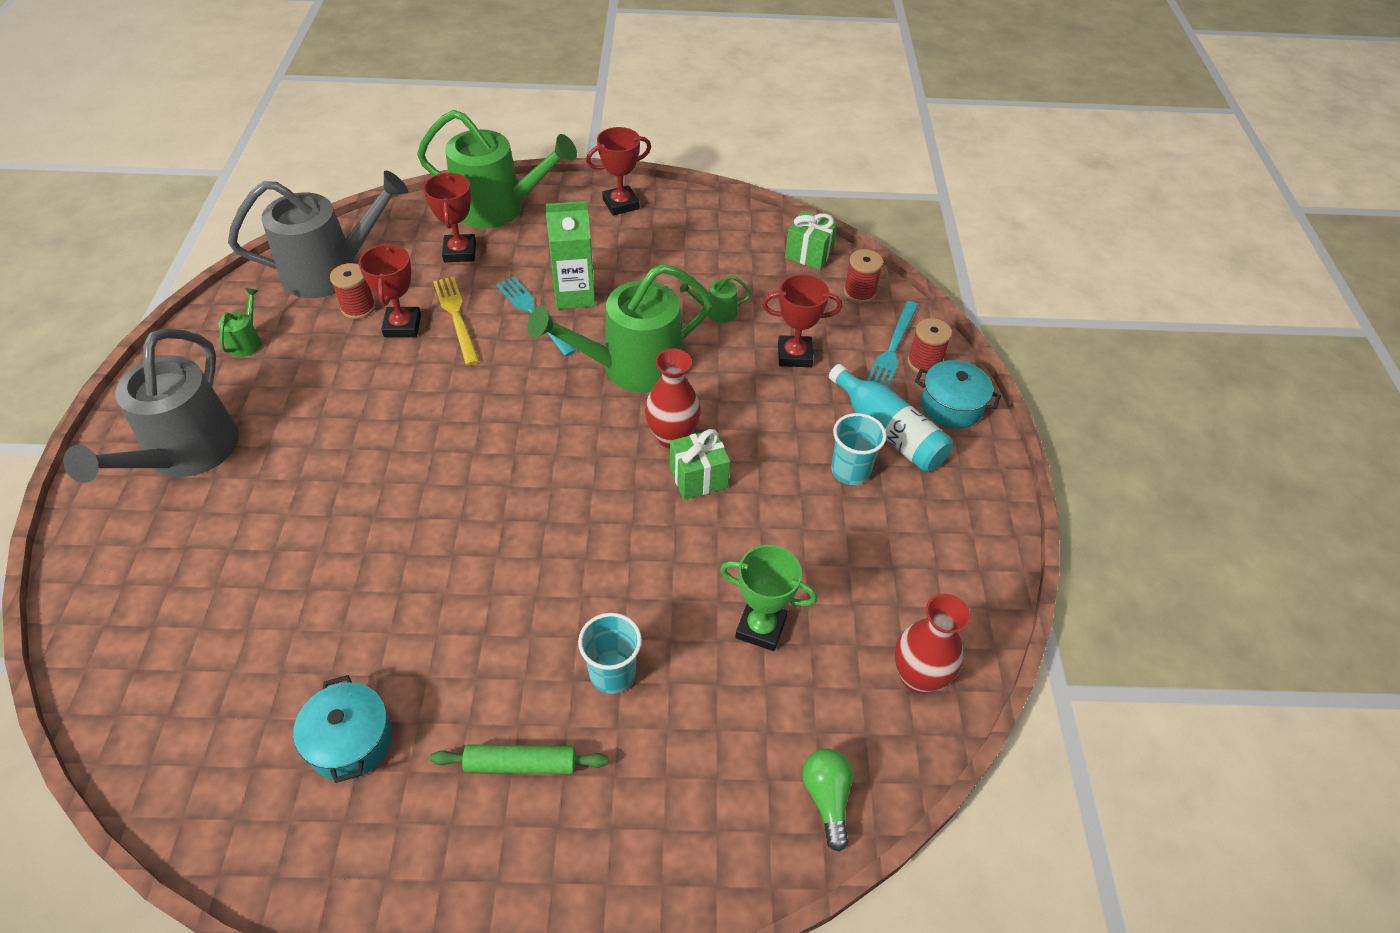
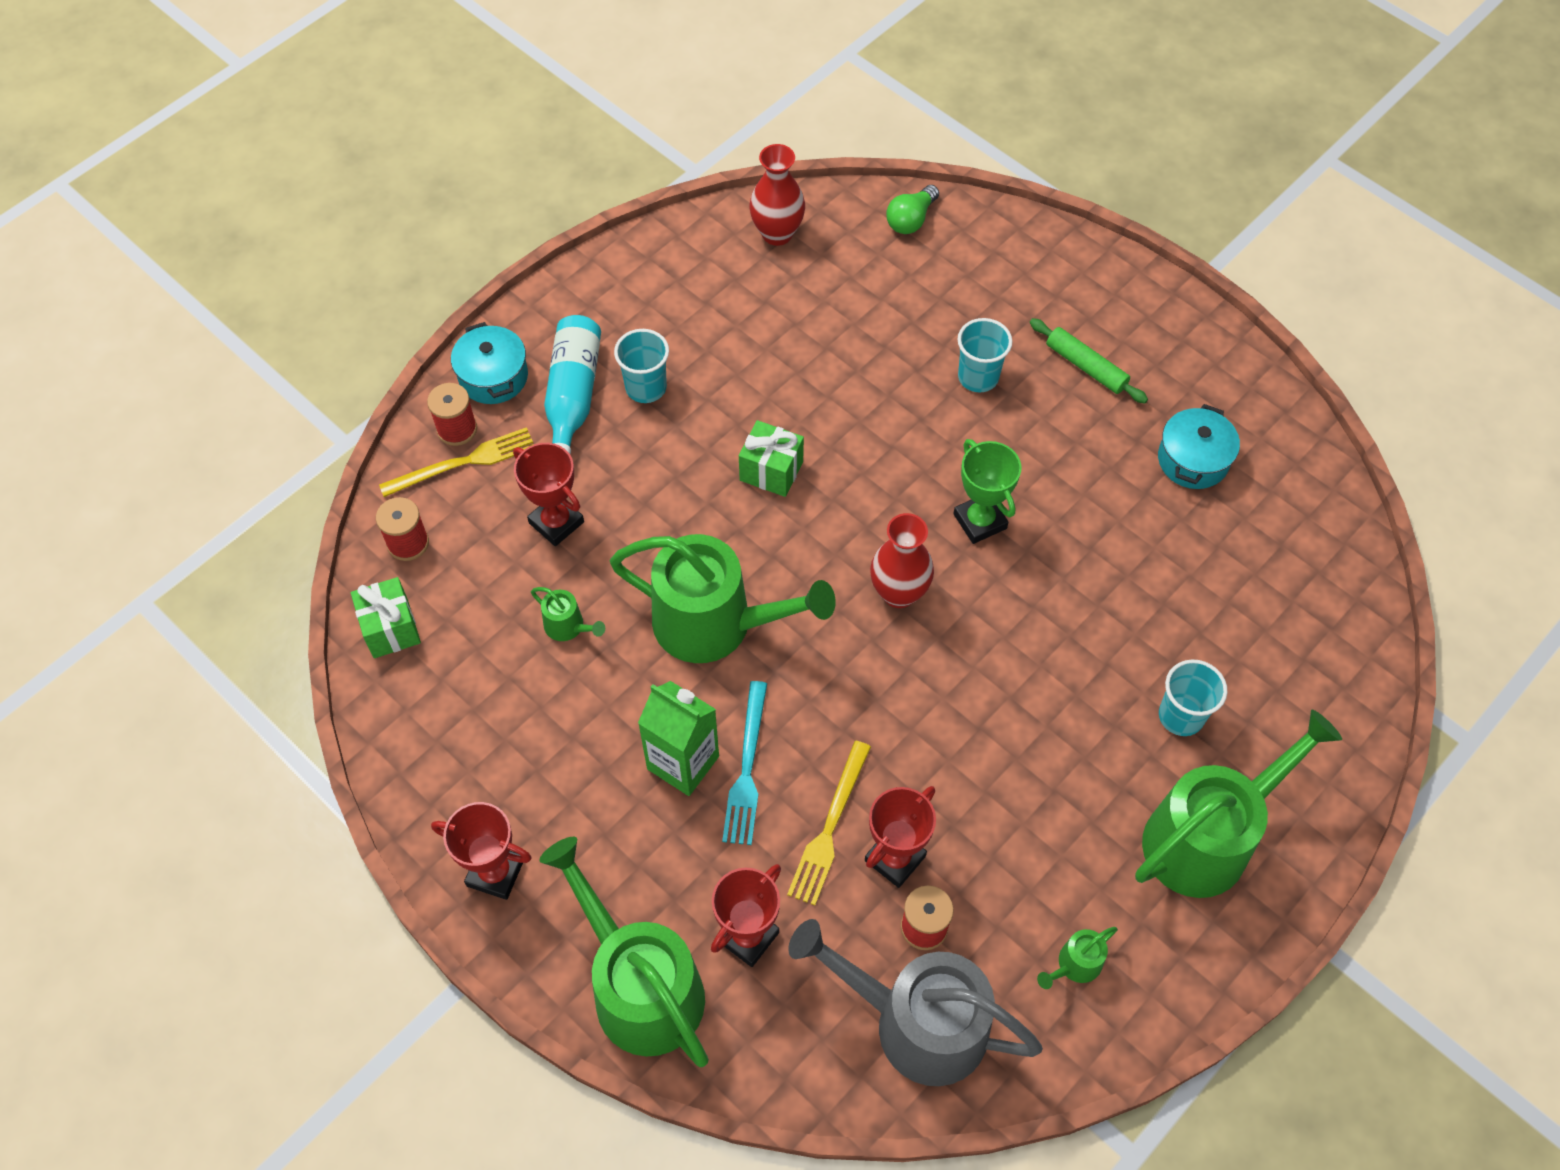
camera: 135 degrees left, 10 degrees up
(186, 453) = (1206, 838): grey watering can -> green watering can
(246, 516) = (1181, 716): none -> turquoise cup
(672, 437) = (754, 523): red vase -> red vase (899, 593)
(761, 628) = (846, 332): green trophy -> green trophy (980, 521)
(892, 349) = (464, 462): turquoise fork -> yellow fork

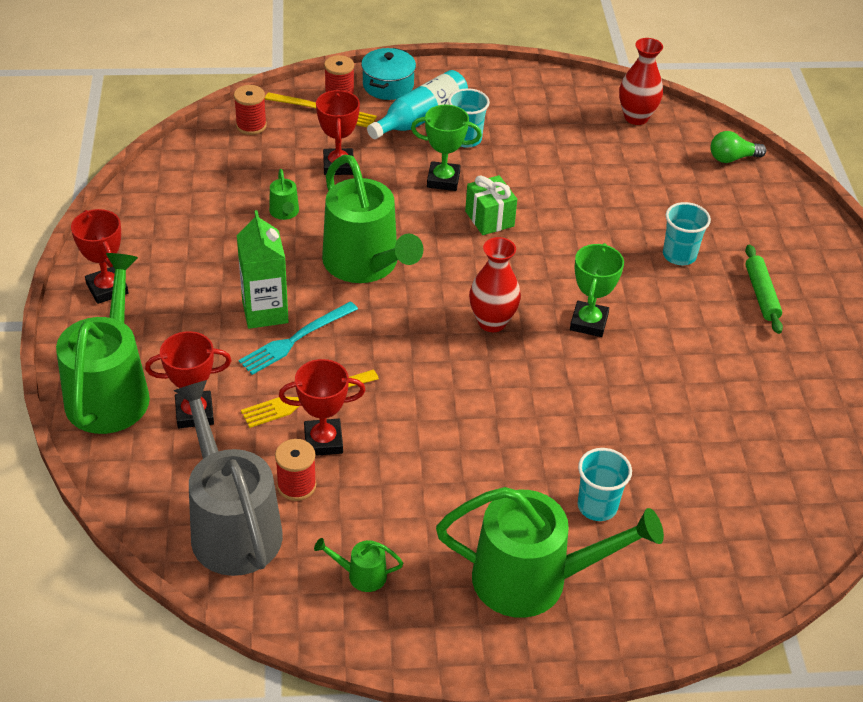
camera: 40 degrees right, 15 degrees down
(391, 629) = (195, 154): green gift -> none
(678, 458) = (443, 180): none -> green trophy
(1193, 460) = (778, 386): turquoise pot -> none

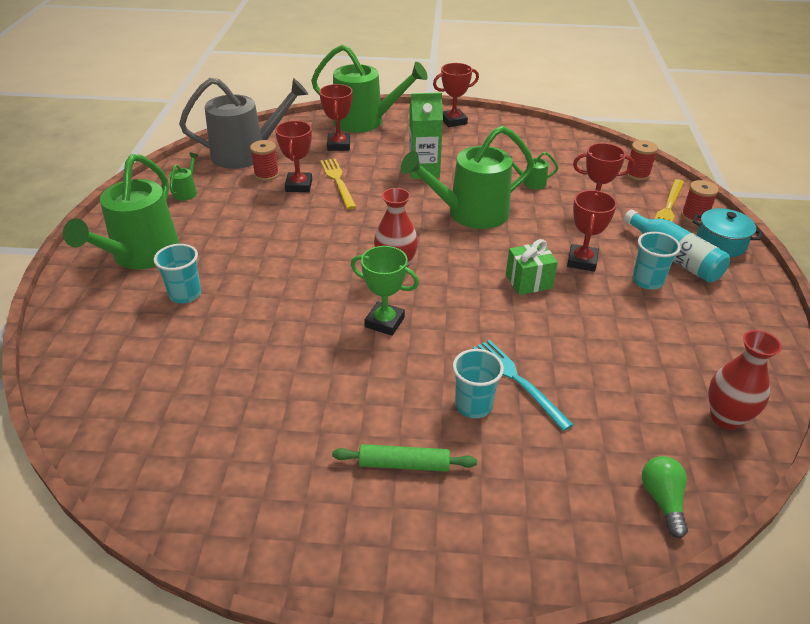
camera: 100 degrees right, 5 degrees down
(296, 339) = (394, 181): turquoise fork -> turquoise fork (518, 381)
(443, 180) = (582, 261): green trophy -> red trophy

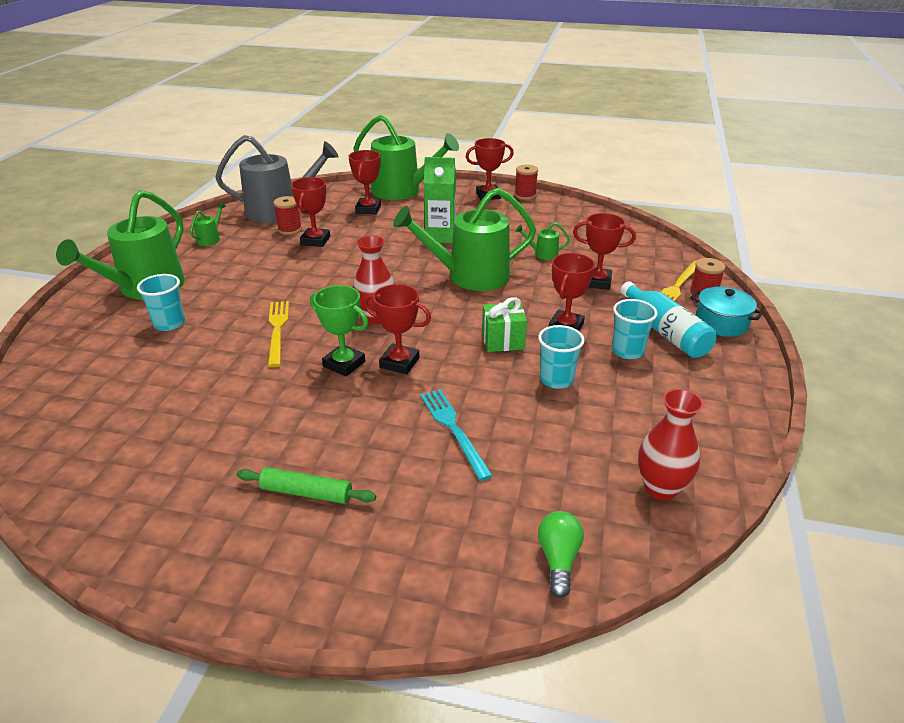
camera: 10 degrees right, 5 degrees down
(338, 181) = (354, 239): yellow fork -> yellow fork (277, 330)
(438, 315) = (399, 363): none -> red trophy
(473, 405) = (399, 447): turquoise cup -> turquoise cup (556, 379)
(637, 174) = (657, 253): red spool -> red spool (525, 195)

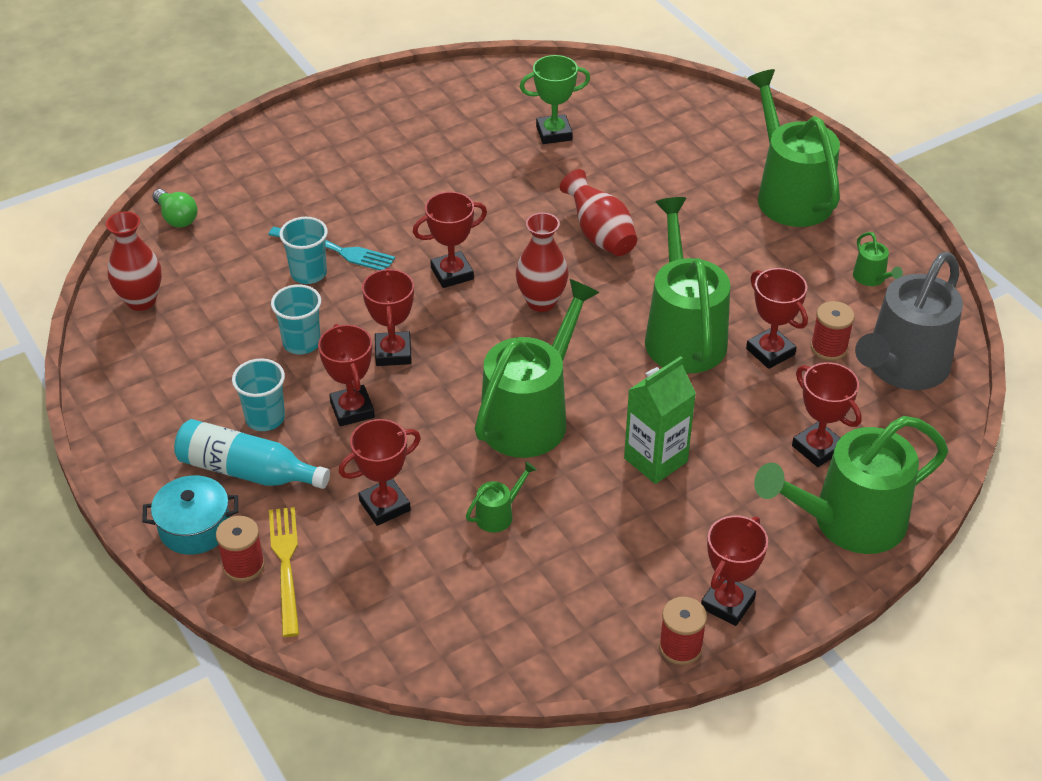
camera: 135 degrees right, 10 degrees up
(169, 323) = (694, 183): turquoise cup -> turquoise cup (308, 273)
(277, 330) = (600, 235): yellow fork -> red vase
(306, 492) = (377, 157): green rolling pin -> none
(337, 266) = (683, 334): none -> green watering can
(344, 364) = (494, 244): green trophy -> green trophy (554, 133)
(503, 341) = (393, 353): green gift -> red trophy

